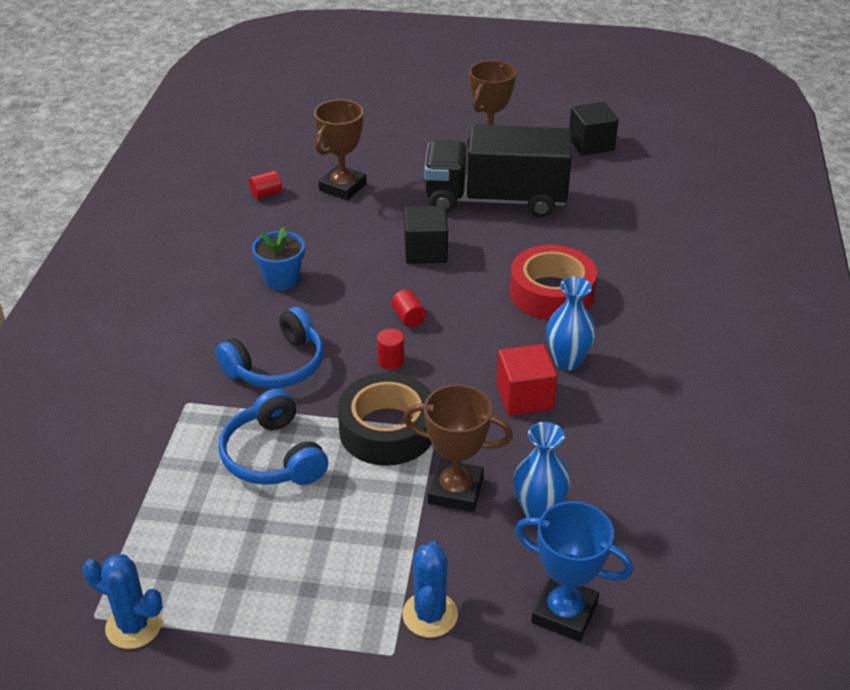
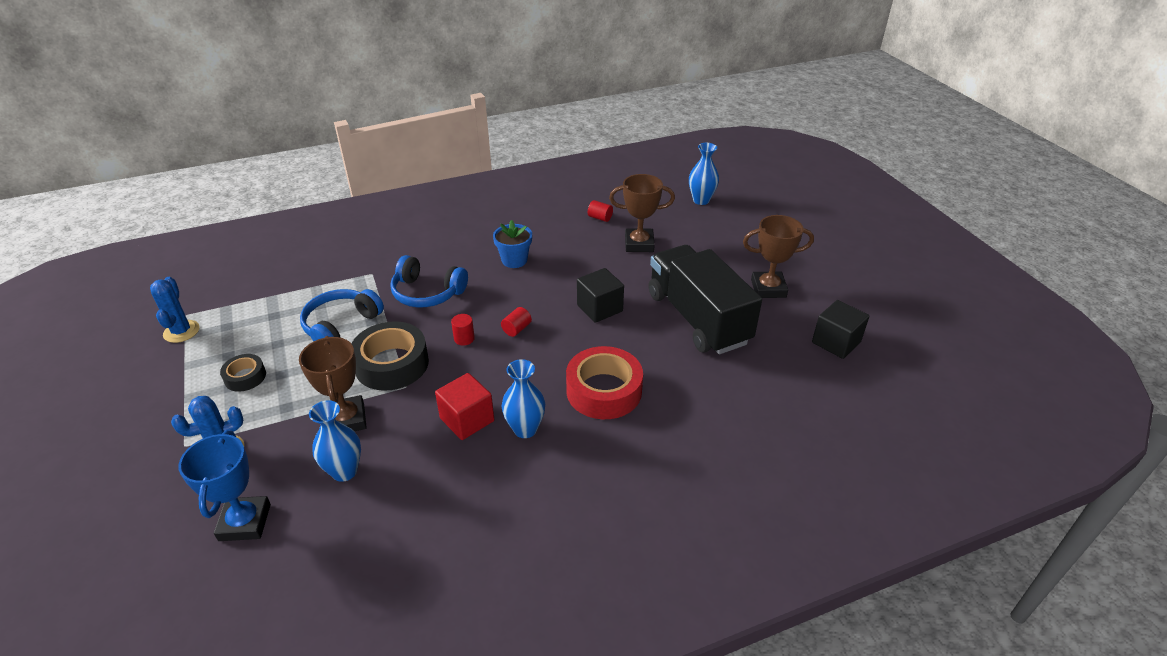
camera: 60 degrees right, 0 degrees up
(301, 570) = (245, 377): none -> black tape
(308, 121) = (701, 200): none -> blue vase

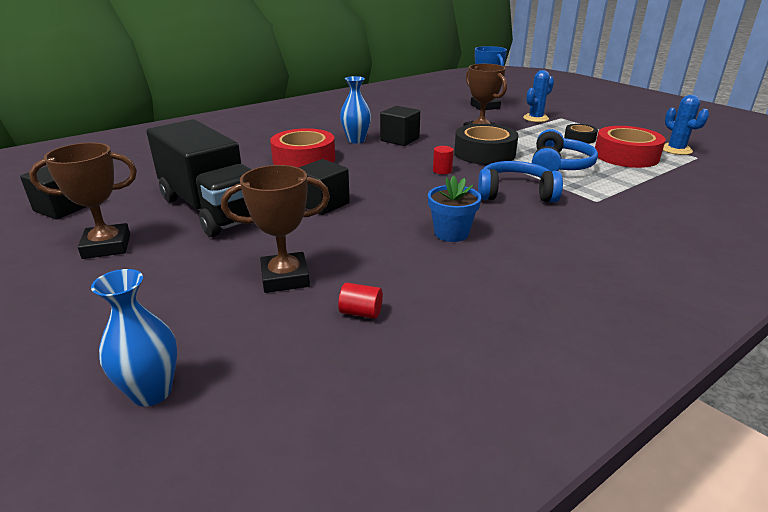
camera: 165 degrees right, 10 degrees down
(250, 330) = (626, 156): none -> red tape
(344, 471) = (455, 120): blue vase -> none
(467, 419) = (400, 139): red cube -> black cube
(516, 329) = (400, 181): red cylinder -> none

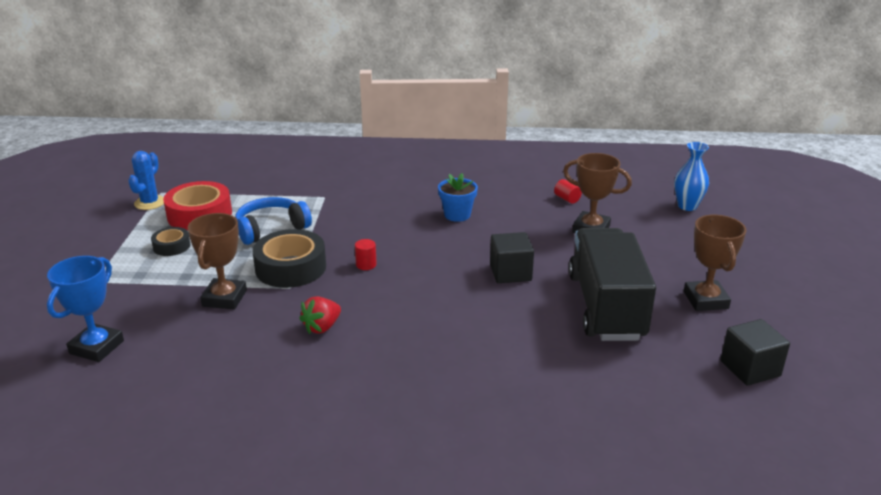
camera: 140 degrees left, 0 degrees up
(107, 246) = (705, 300): brown trophy -> brown trophy turned 60 degrees clockwise
(304, 159) = (463, 341): red tape -> none
(356, 140) = (367, 350): blue vase -> none
(400, 139) = (322, 327): black cube -> red strawberry
(515, 193) = (360, 222): blue headphones -> none
(535, 118) = (118, 293): blue cactus -> none

